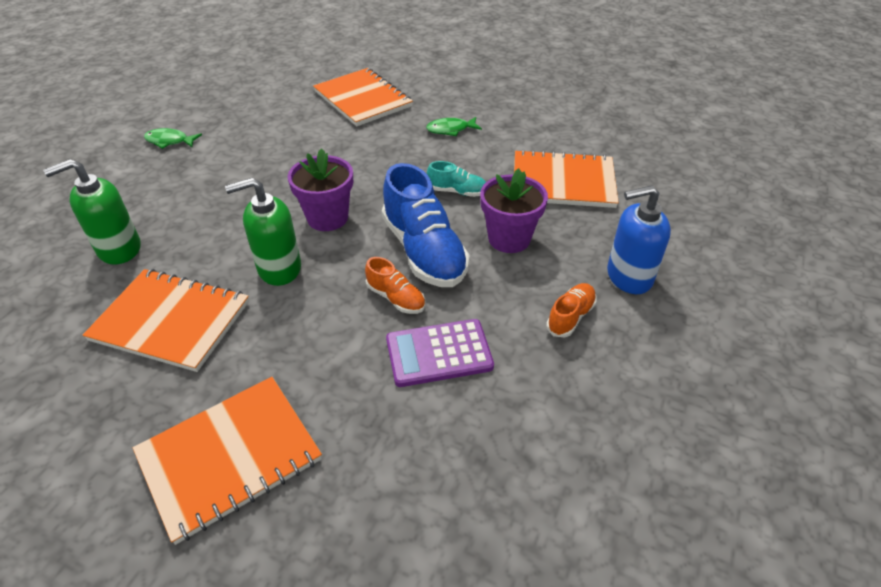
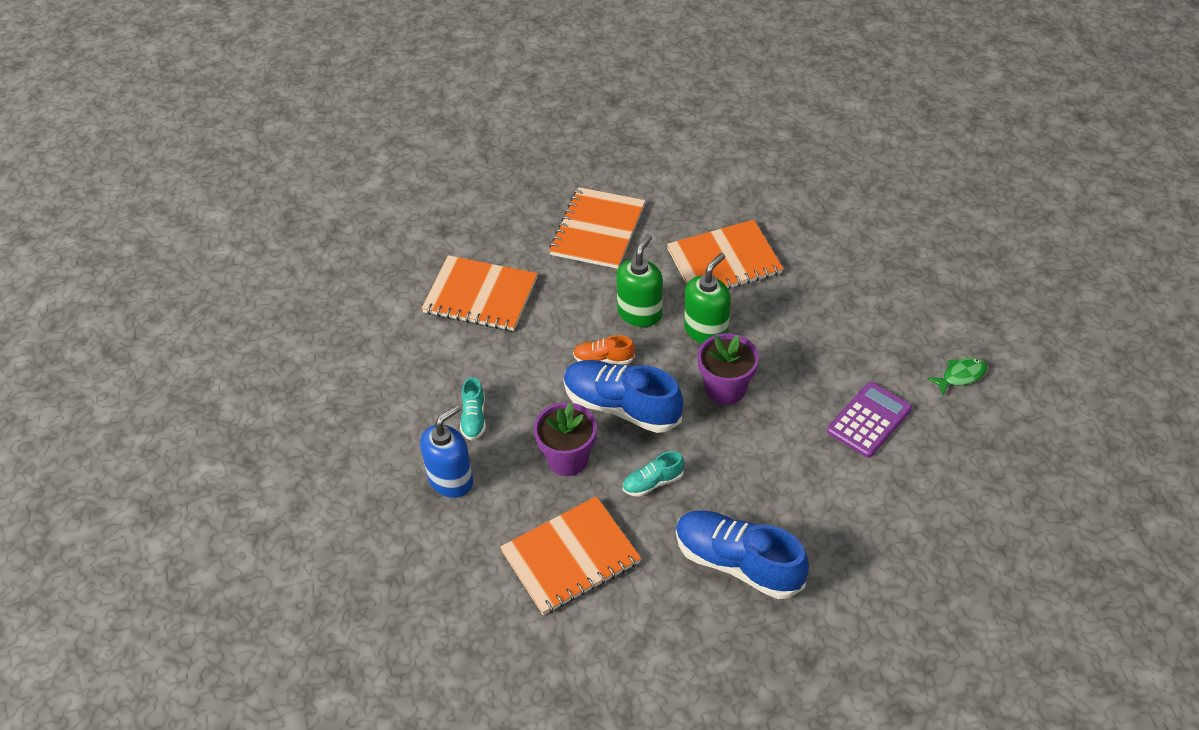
camera: 145 degrees right, 5 degrees up
(119, 249) = (831, 276): green soap dispenser -> green soap dispenser (640, 313)
(362, 99) = (877, 551): orange notebook -> orange notebook (480, 295)
(439, 353) = (540, 341): purple calculator -> purple calculator (869, 420)
(450, 130) = (738, 563): green fish -> blue shoe
(570, 317) = (474, 418): orange shoe -> turquoise shoe

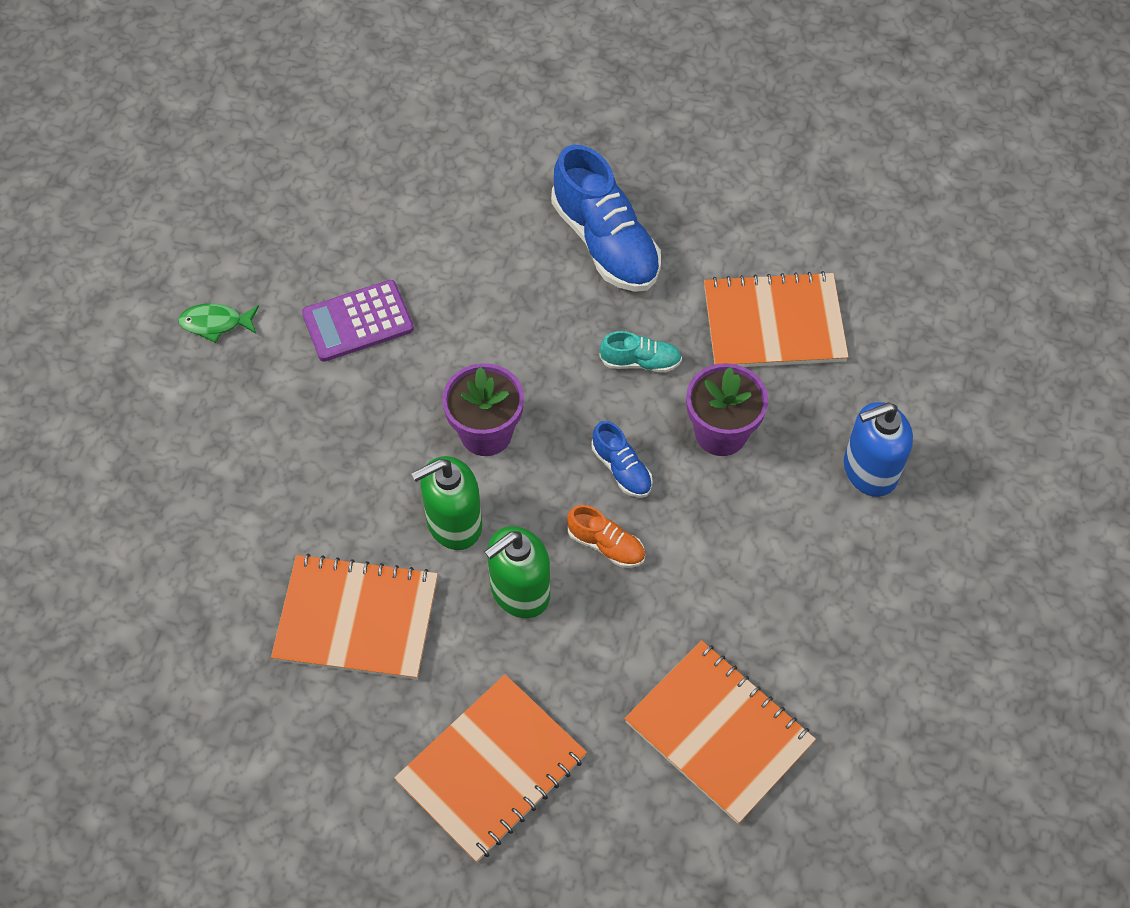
camera: 155 degrees left, 10 degrees up
(474, 418) = (809, 539): turquoise shoe -> none
(621, 406) = (621, 469): blue shoe -> blue shoe, size x0.49

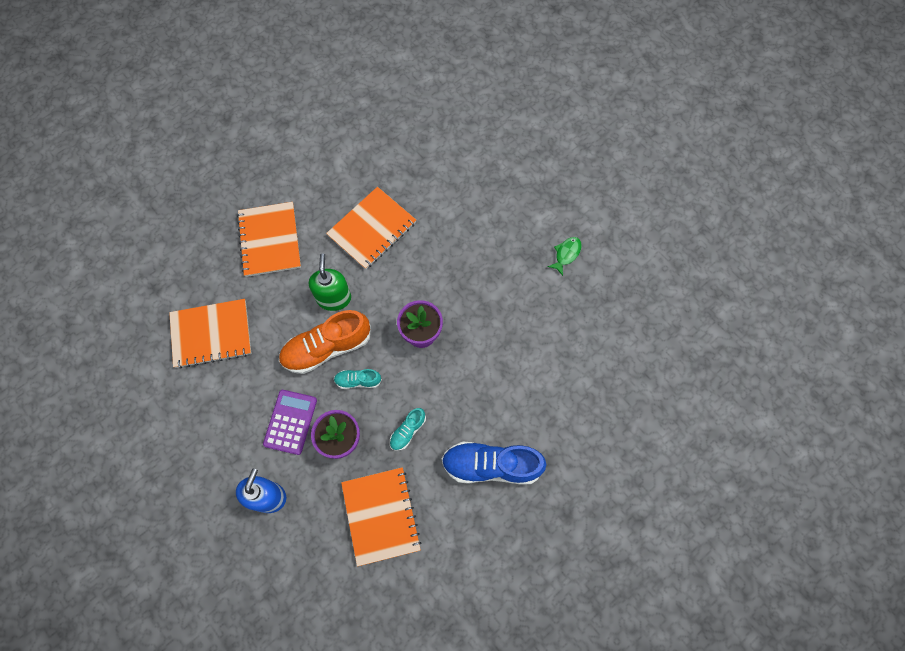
camera: 125 degrees right, 10 degrees up
(358, 322) = (524, 315): purple calculator -> purple calculator (290, 422)
(453, 523) = (386, 292): green soap dispenser -> none
(606, 545) = (327, 348): orange shoe -> orange shoe, size x2.04
(621, 469) = (358, 381): blue shoe -> turquoise shoe
(774, 324) = (381, 516): orange notebook -> orange notebook turned 45 degrees counterclockwise

